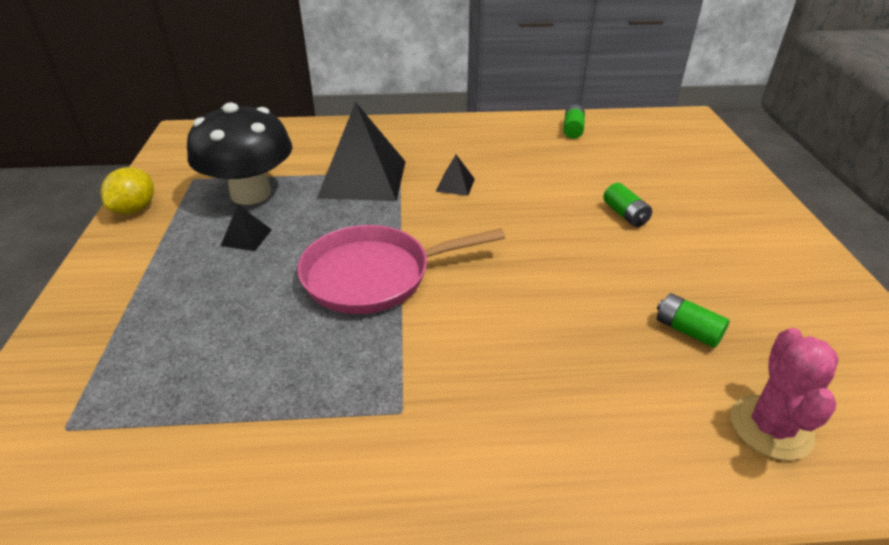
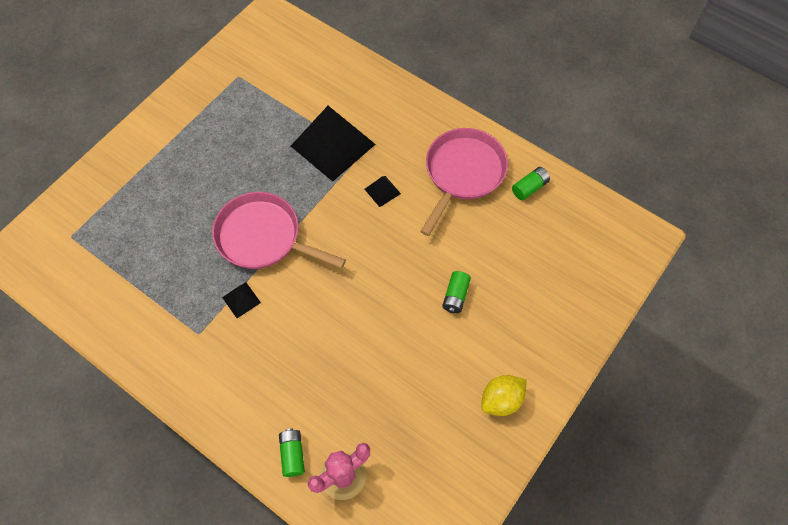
camera: 40 degrees right, 25 degrees up
(135, 209) = (189, 87): yellow lemon -> yellow lemon (501, 400)
(246, 237) = (226, 156): black pyramid -> black pyramid (241, 300)
(251, 194) = (258, 115): black mushroom -> none
(509, 145) = (463, 173): none -> pink pan
(687, 330) = (377, 399): green battery -> green battery (292, 454)

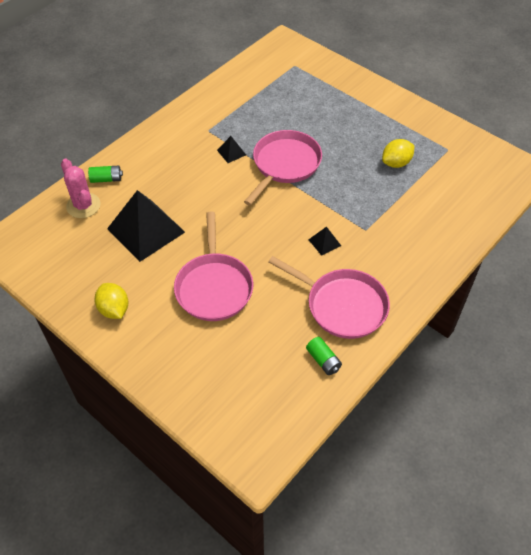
camera: 95 degrees right, 10 degrees down
(260, 124) = (396, 163): none -> yellow lemon
(333, 145) = (374, 210): black pyramid -> black pyramid (146, 230)
(455, 296) = (214, 287): green battery -> pink pan

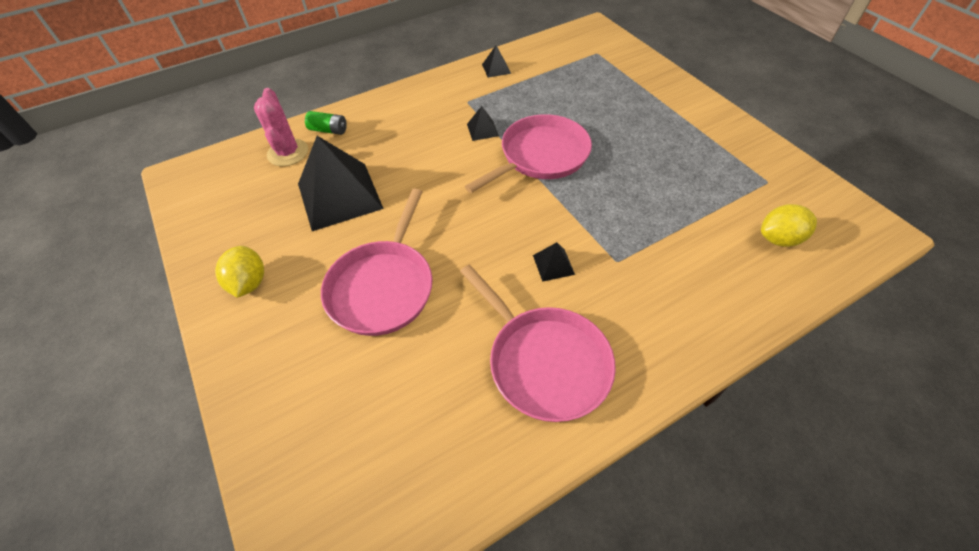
camera: 20 degrees right, 0 degrees up
(219, 96) = (496, 69): none -> black pyramid
(323, 360) = (483, 441): green battery -> none
(396, 163) = (688, 184): yellow lemon -> yellow lemon (779, 239)

